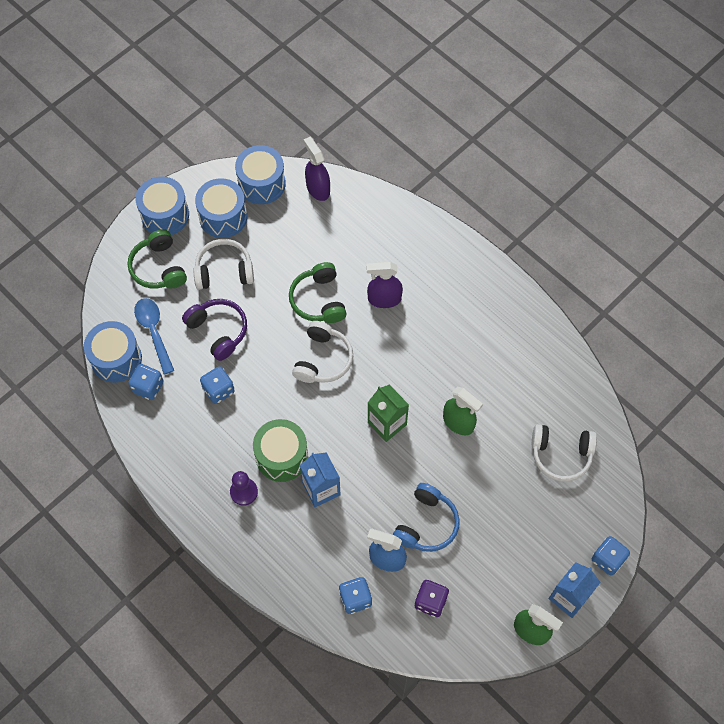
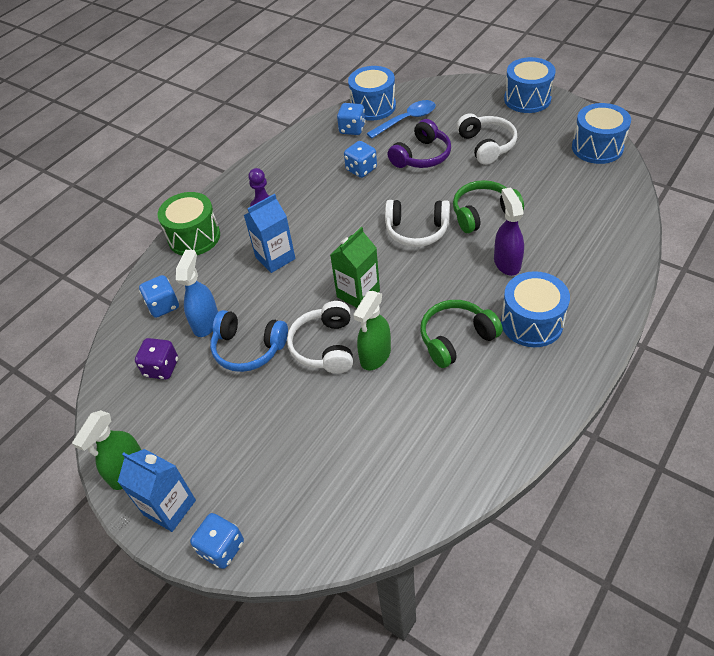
camera: 85 degrees right, 15 degrees down
(158, 267) = (471, 108): green headphones -> green headphones (456, 339)
(223, 217) = (545, 132): blue drum -> blue drum (532, 323)
(282, 456) = (304, 224): green drum -> green drum (194, 237)
(318, 188) = (616, 186): purple spray bottle -> none
(561, 455) = (358, 470): white headphones -> white headphones (325, 346)

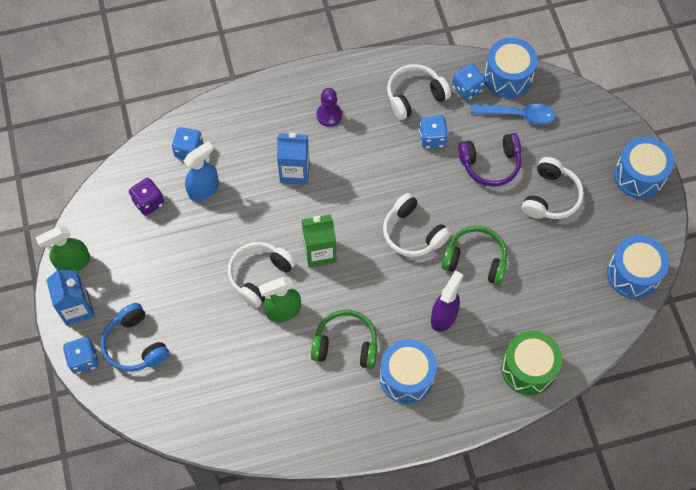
camera: 35 degrees right, 15 degrees up
(194, 237) = (258, 103): green drum -> green drum (528, 369)
(248, 348) = (212, 234): blue headphones -> blue headphones (135, 345)
(318, 156) = (415, 96): none -> white headphones

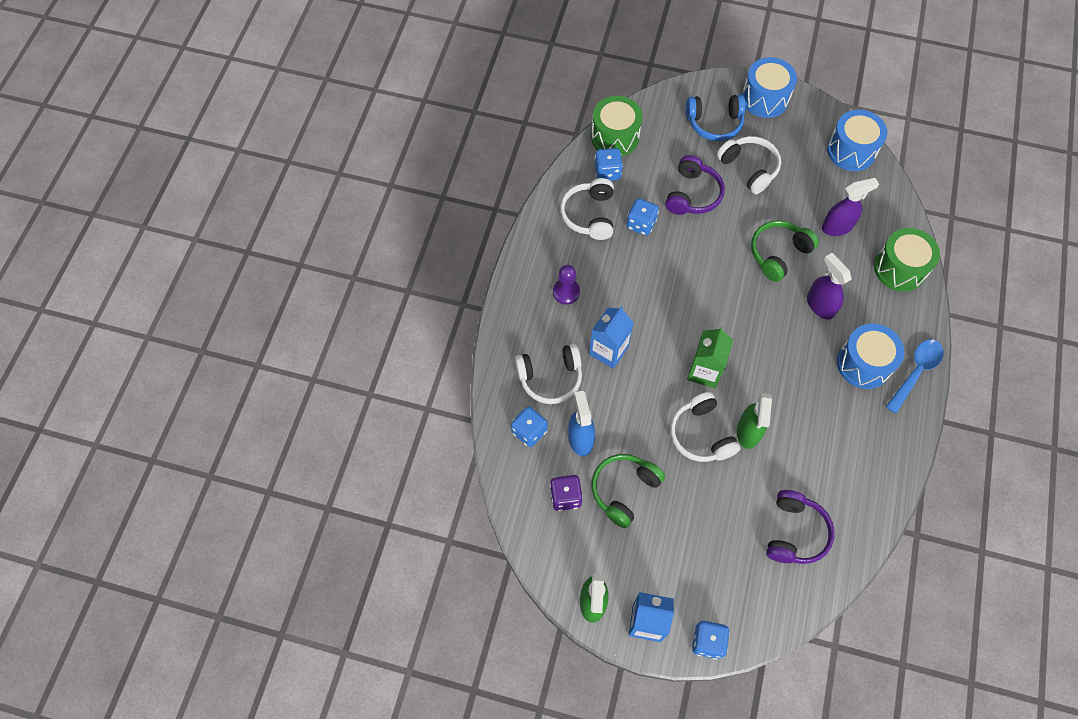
camera: 60 degrees left, 0 degrees up
(135, 345) = (716, 583): blue headphones -> blue headphones (714, 123)
(212, 386) = (795, 533): none -> purple headphones
(345, 344) = (808, 396): green headphones -> green headphones (624, 490)
(412, 233) = (726, 287): white headphones -> white headphones (550, 378)
(508, 77) = (615, 137): blue drum -> green drum
(518, 115) = (657, 149): blue spoon -> blue spoon (916, 372)
(538, 296) = (837, 227): none -> purple spray bottle

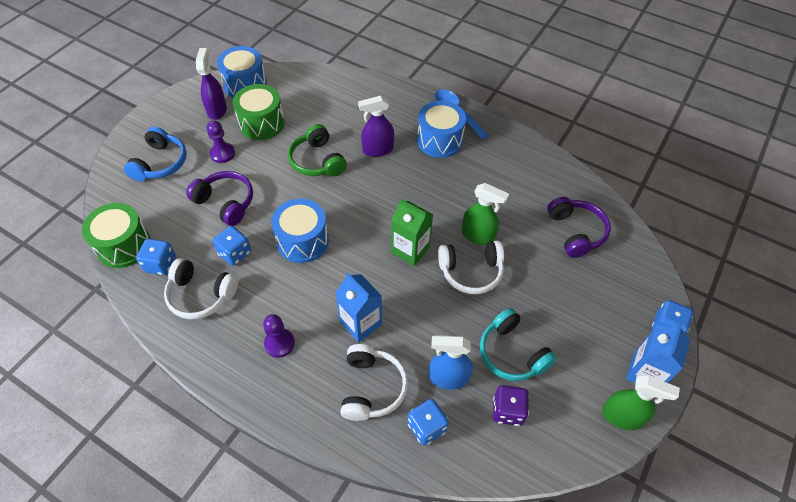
camera: 75 degrees left, 10 degrees down
(624, 490) = (512, 353): green headphones -> turquoise headphones
(749, 168) = (222, 154): white headphones -> purple pawn
(765, 98) = (159, 121): blue drum -> blue drum (302, 241)
(795, 533) = (576, 232): purple headphones -> purple headphones turned 45 degrees clockwise
(837, 227) = (310, 116): purple spray bottle -> purple spray bottle (217, 110)
(899, 268) = (365, 92): green drum -> green drum (262, 123)

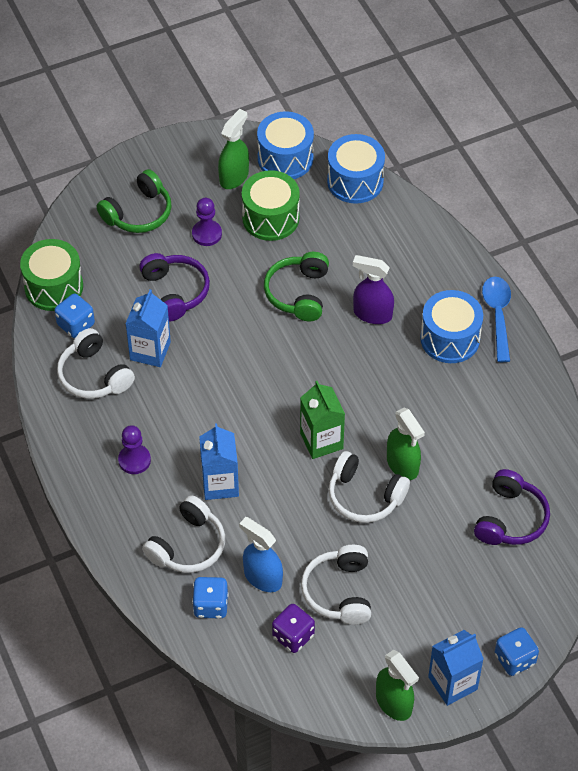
camera: 35 degrees right, 0 degrees up
(160, 163) = (138, 213): blue headphones -> green headphones
(217, 110) = (234, 177): purple spray bottle -> green spray bottle
(235, 253) = (150, 351): blue dice -> blue carton
(302, 241) = (222, 373): blue drum -> blue drum (355, 181)
(512, 353) = (339, 592): turquoise headphones -> white headphones

